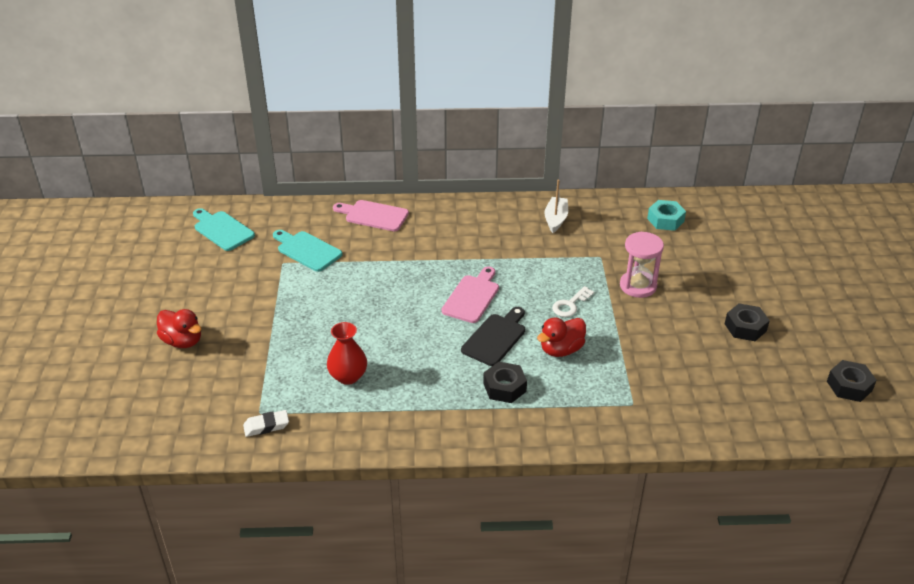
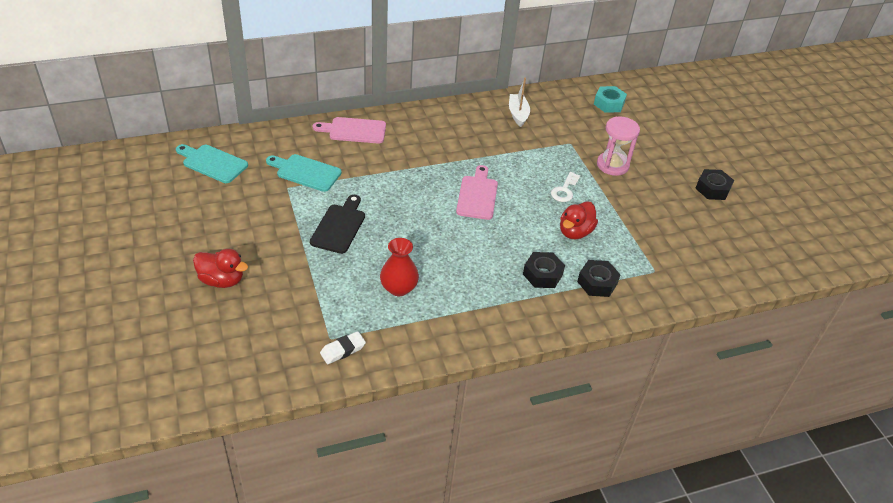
camera: 20 degrees left, 5 degrees up
(496, 338) = (515, 230): black cutting board -> black cutting board (339, 226)
(849, 386) = (811, 226): black nut -> black nut (597, 283)

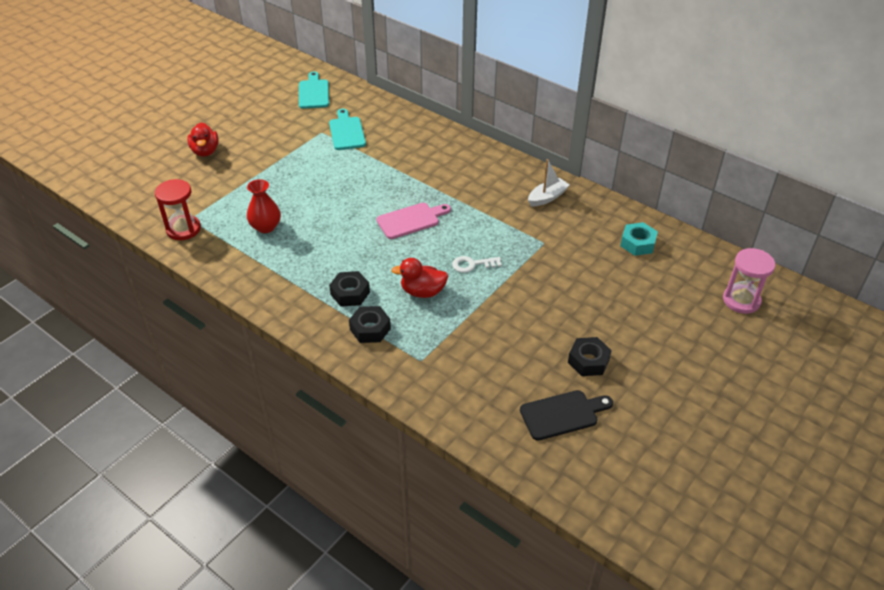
camera: 60 degrees right, 0 degrees up
(339, 226) = (304, 172): black cutting board -> black cutting board (562, 414)
(343, 350) = (183, 229): white eraser -> red hourglass
(354, 130) = (419, 129): pink cutting board -> none
(612, 165) = (543, 280): pink hourglass -> pink hourglass (741, 300)

